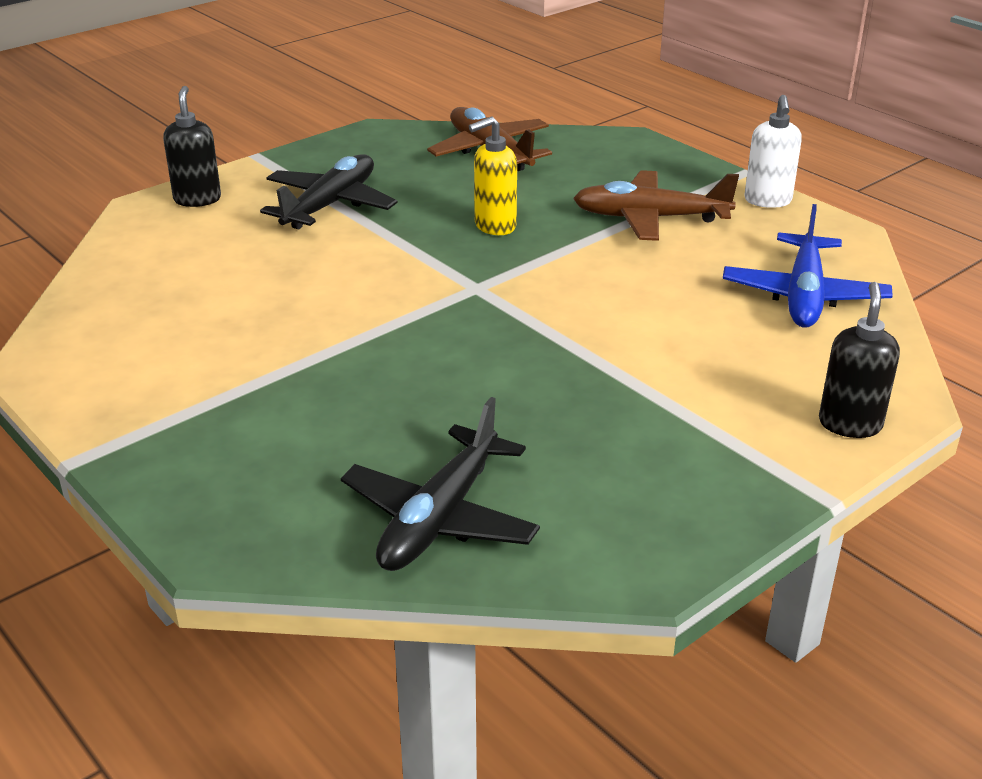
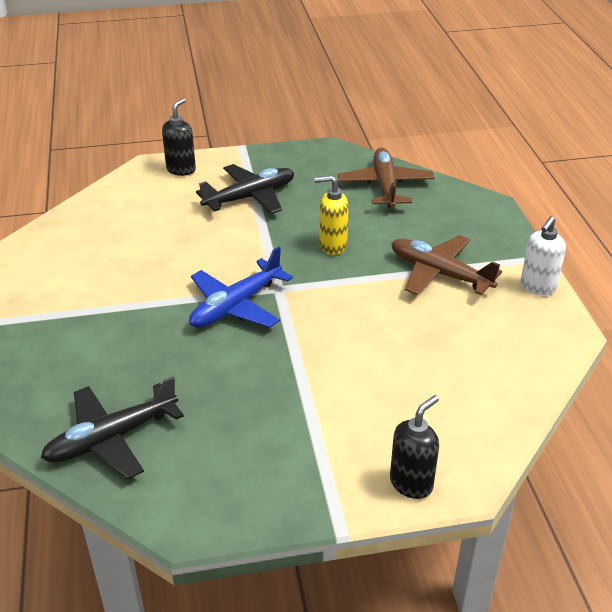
camera: 30 degrees right, 5 degrees up
(803, 295) = (483, 373): blue plane -> blue plane (236, 306)

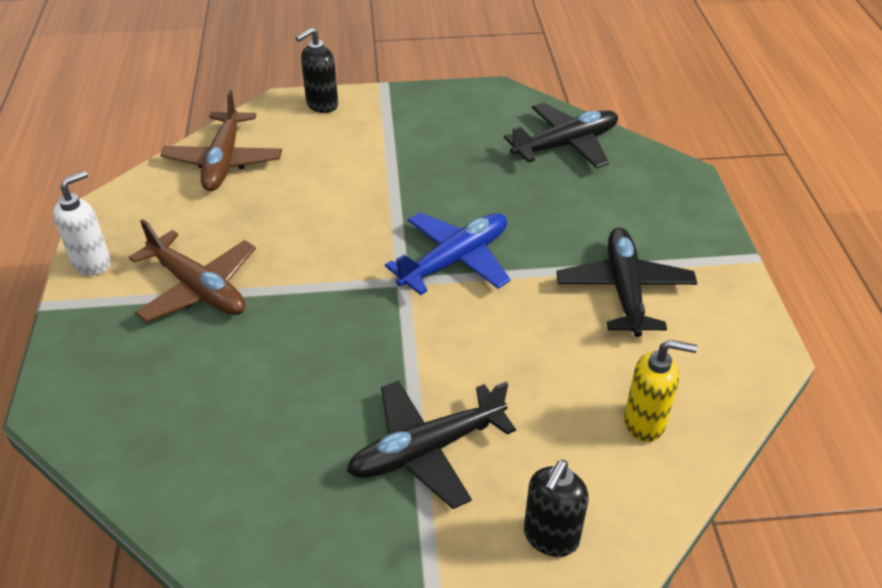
camera: 175 degrees left, 5 degrees up
(97, 291) = (624, 289): none -> black plane
(332, 246) = (319, 340): yellow soap dispenser -> yellow soap dispenser (645, 423)
(385, 186) = (195, 462): brown plane -> brown plane (223, 161)

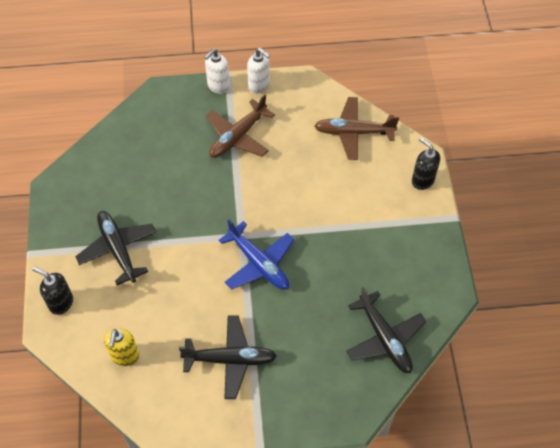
camera: 90 degrees right, 15 degrees up
(72, 317) = (218, 86): none -> white soap dispenser

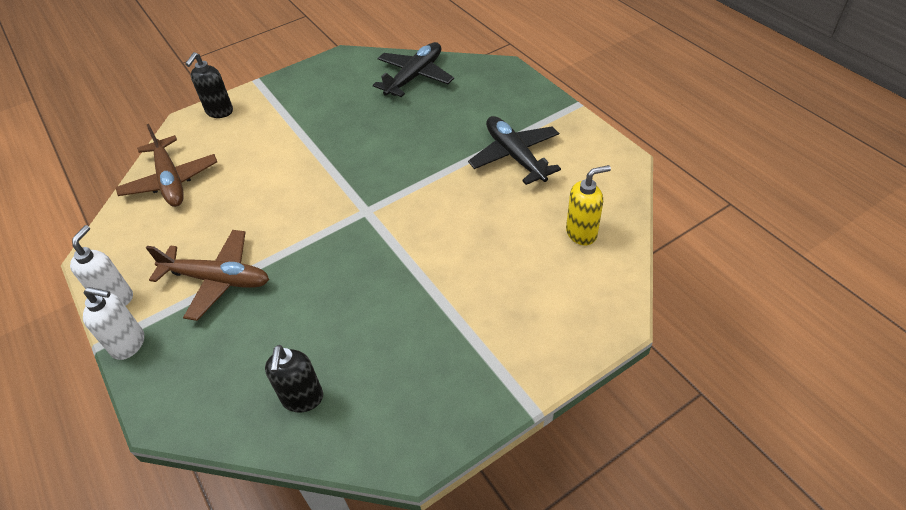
camera: 115 degrees left, 10 degrees down
(61, 303) = (573, 329): black soap dispenser -> black soap dispenser (302, 399)
(118, 249) = (459, 313): black plane -> none
(258, 263) = (393, 182): blue plane -> none

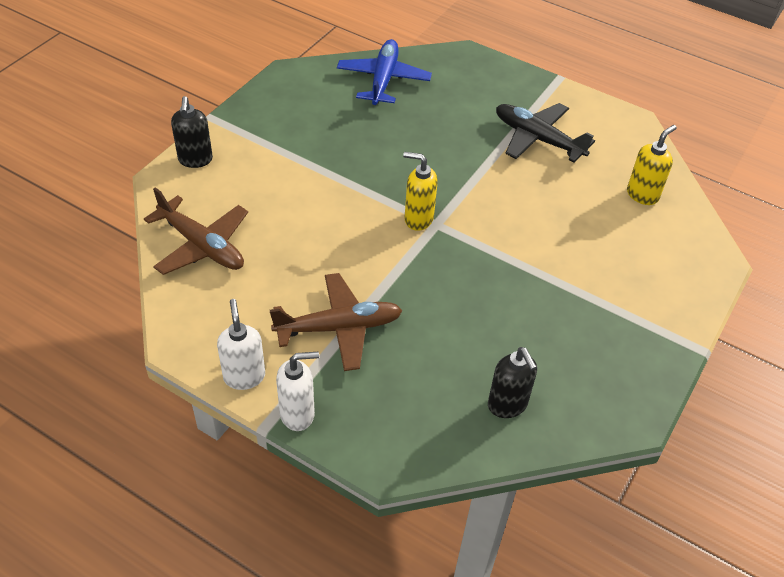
camera: 30 degrees left, 0 degrees up
(354, 202) = (418, 219): none -> yellow soap dispenser
(415, 77) = (383, 80): black plane -> blue plane

